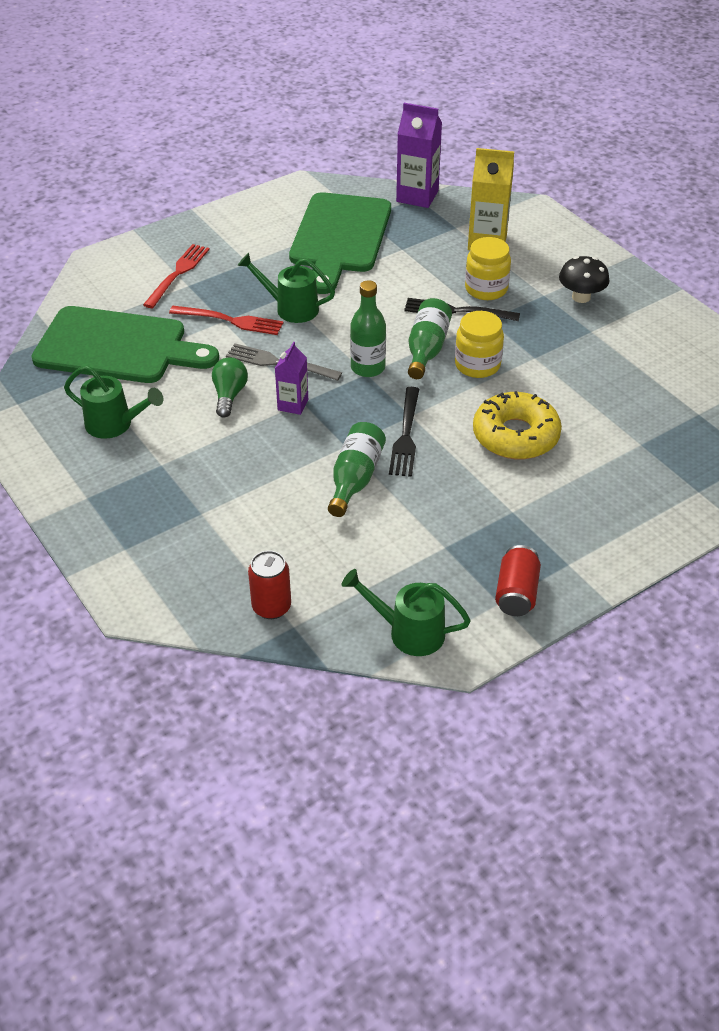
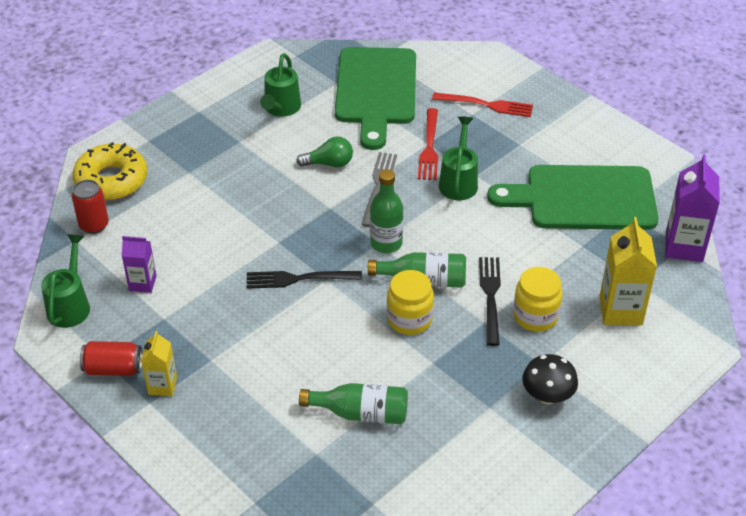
camera: 80 degrees right, 0 degrees up
(293, 404) = (325, 203): purple carton -> purple carton (142, 283)
(355, 479) = (238, 253): green bottle -> green bottle (361, 413)
(515, 436) = (311, 355): yellow donut -> yellow donut (111, 180)
(545, 552) = (162, 385): none -> yellow carton

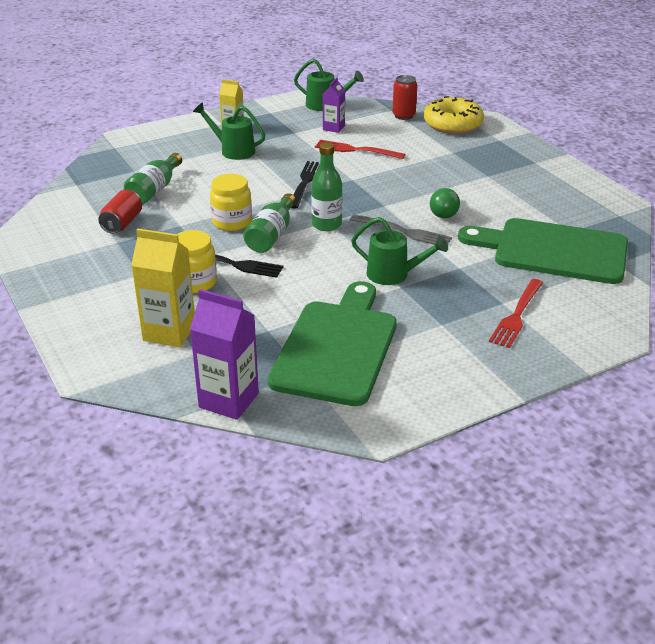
camera: 105 degrees right, 10 degrees down
(113, 369) = (258, 115): red can -> red can (122, 223)
(281, 109) = (532, 198): green watering can -> green watering can (233, 150)
(429, 147) = (452, 267): red fork -> red fork (356, 150)
(547, 396) = (106, 270): black mushroom -> none

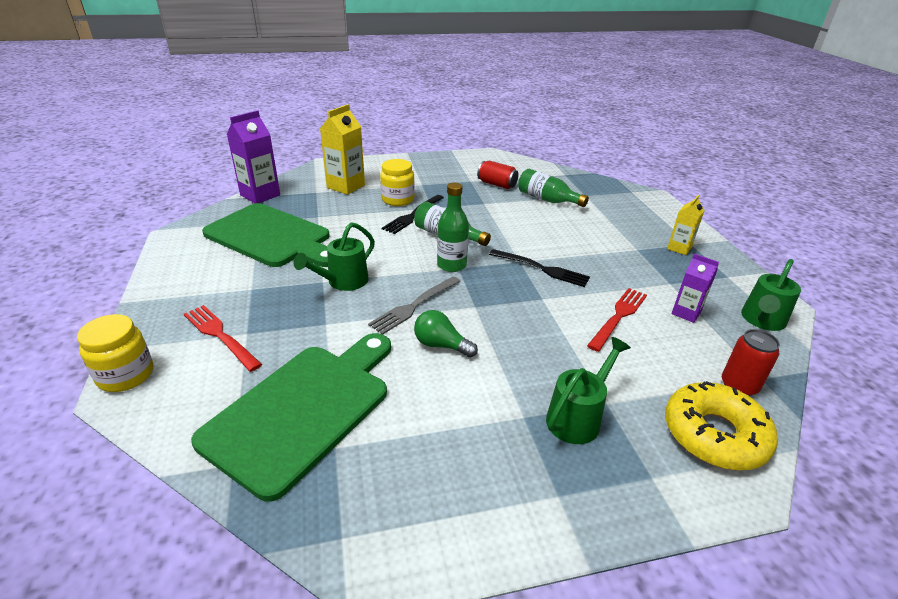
camera: 105 degrees right, 0 degrees up
(232, 222) = (478, 223): yellow jar -> yellow jar (126, 375)
(233, 150) = (622, 241): green watering can -> green watering can (578, 417)

